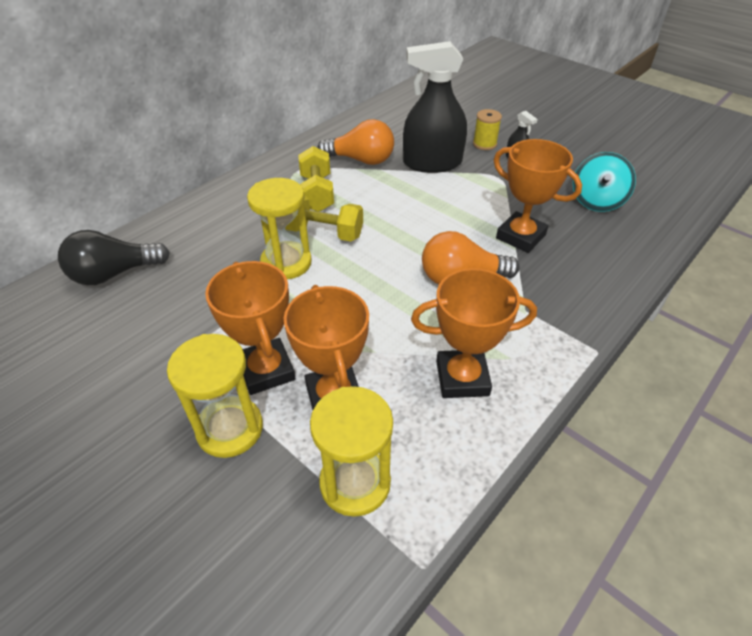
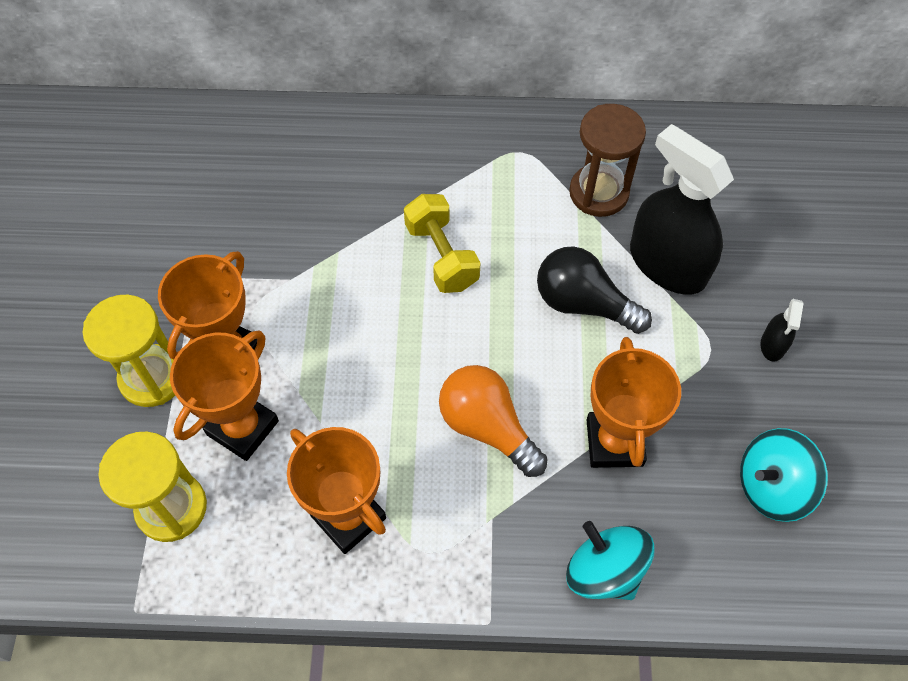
camera: 50 degrees right, 15 degrees up
(114, 274) = (237, 146): black light bulb -> black light bulb (583, 304)
(286, 263) = (369, 260): yellow hourglass -> none
(317, 193) = (497, 200): yellow dumbbell -> none
(361, 160) = (598, 193): orange light bulb -> brown hourglass
(484, 144) = (770, 291): yellow spool -> none
(600, 284) = (604, 571): none -> turquoise spinning top

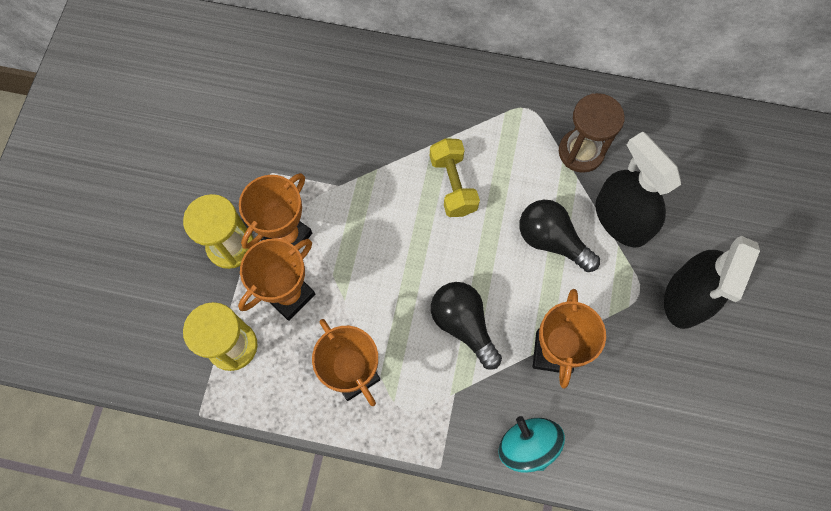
camera: 10 degrees right, 10 degrees up
(487, 427) = (463, 325): orange light bulb -> black light bulb
(772, 486) = (661, 405): turquoise spinning top -> none
(773, 345) = (687, 297): black spray bottle -> black spray bottle, size x2.33

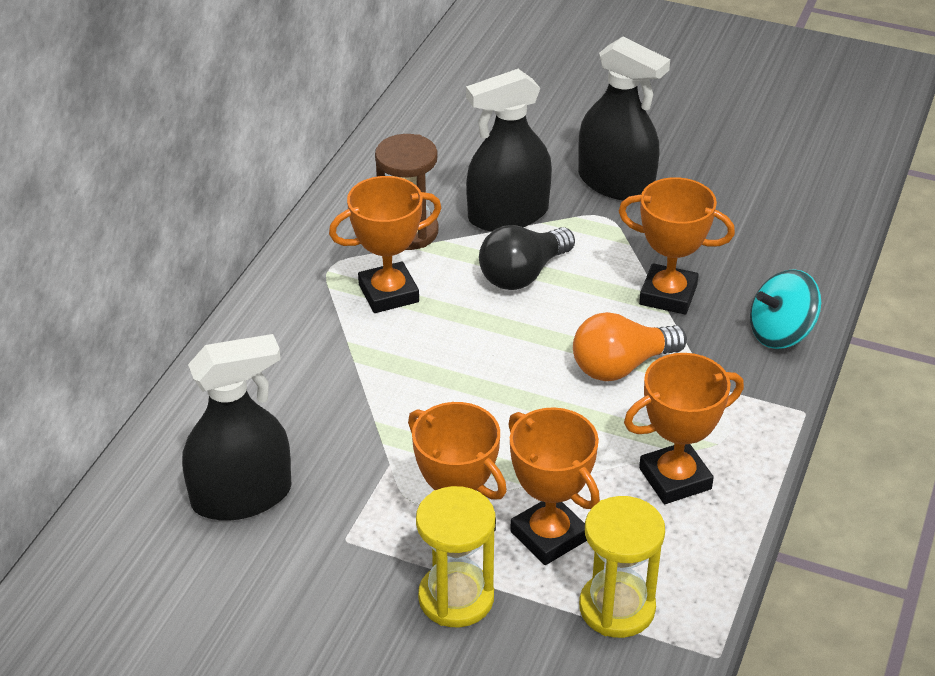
camera: 80 degrees left, 30 degrees down
(298, 106) = (241, 496): none -> black spray bottle
(453, 185) = (422, 349): yellow dumbbell -> none
(463, 325) = (621, 366): black light bulb -> orange light bulb
(507, 152) = (388, 293): none -> orange trophy

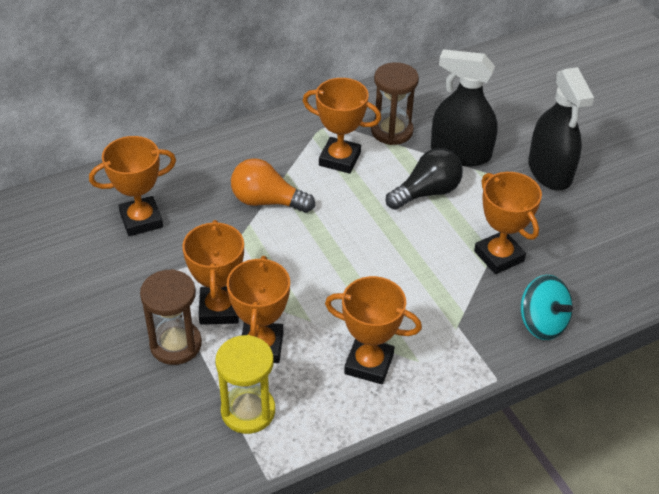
camera: 40 degrees right, 5 degrees up
(241, 496) = (141, 220): black spray bottle -> orange trophy
(456, 598) = (175, 344): yellow hourglass -> brown hourglass
(523, 274) = (426, 192): black light bulb -> black light bulb turned 150 degrees clockwise
(621, 366) = (418, 280): orange light bulb -> orange light bulb (267, 201)
(781, 333) = (542, 323): turquoise spinning top -> turquoise spinning top turned 150 degrees counterclockwise

